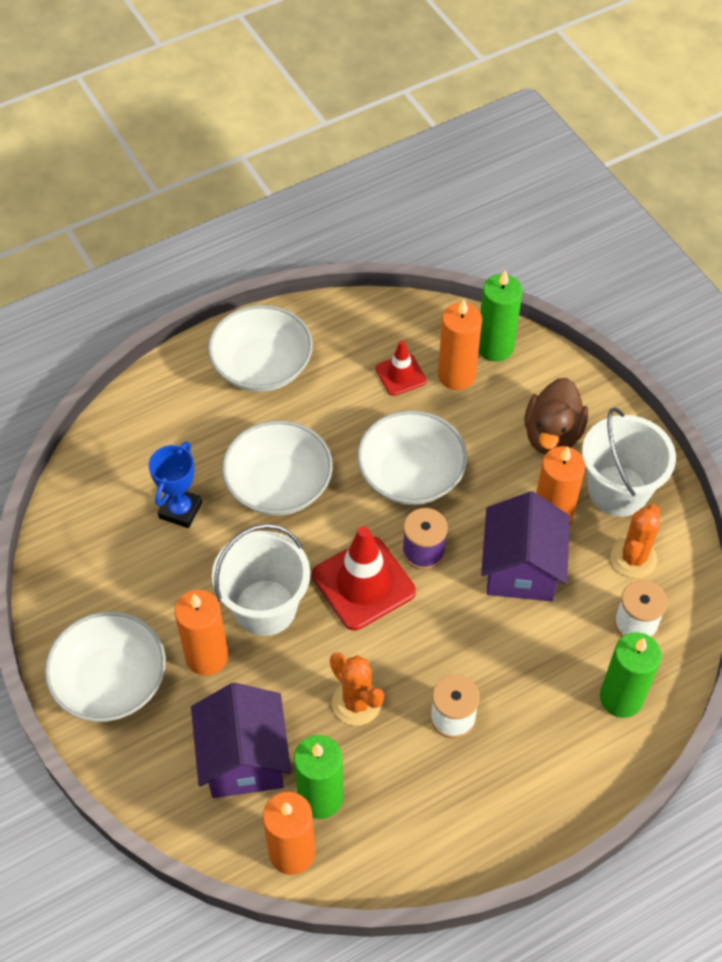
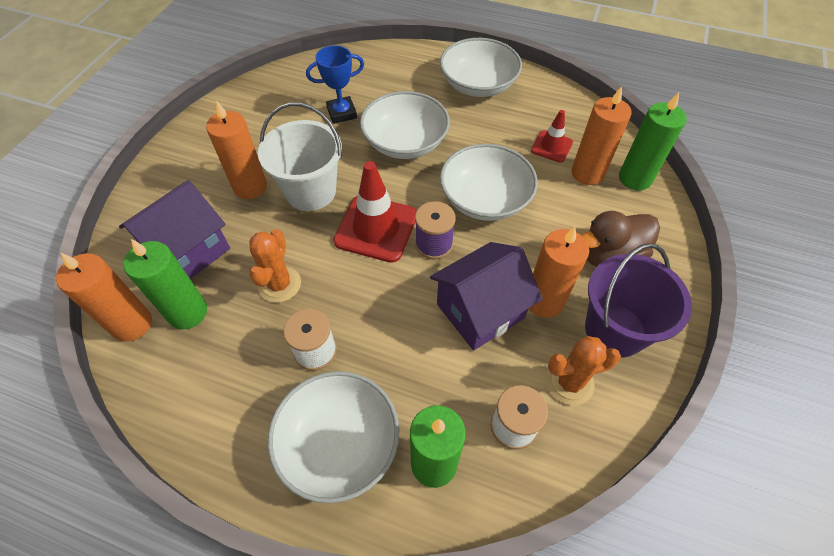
camera: 50 degrees right, 0 degrees up
(111, 681) = (197, 156): white bowl -> white bowl (339, 444)
(618, 491) = (615, 330): white bucket -> purple bucket

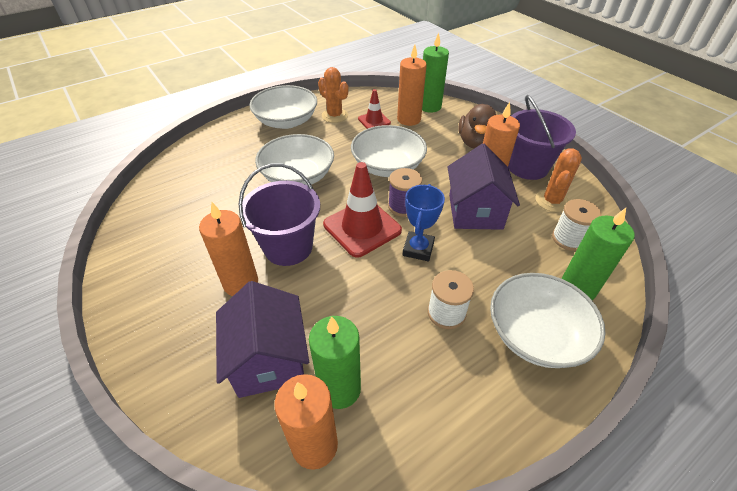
camera: 55 degrees left, 10 degrees down
(279, 284) = (365, 308): orange cactus -> orange cactus (334, 116)
(310, 191) = (288, 247): white bucket -> purple bucket
(342, 113) = (227, 193): blue trophy -> blue trophy (418, 249)

